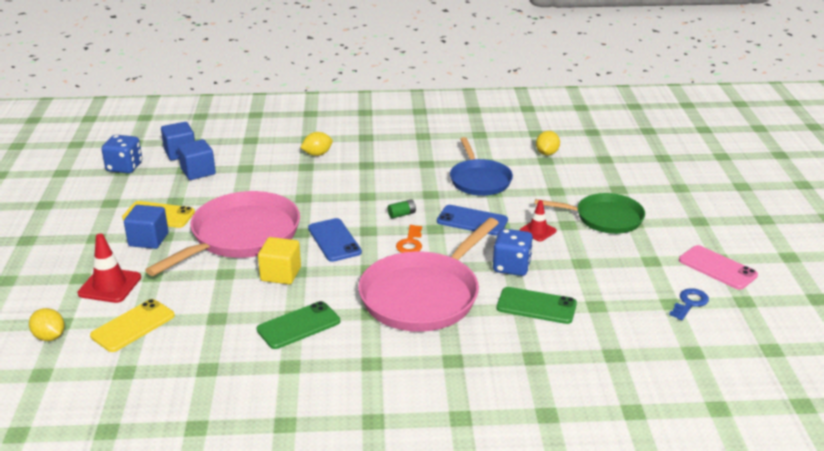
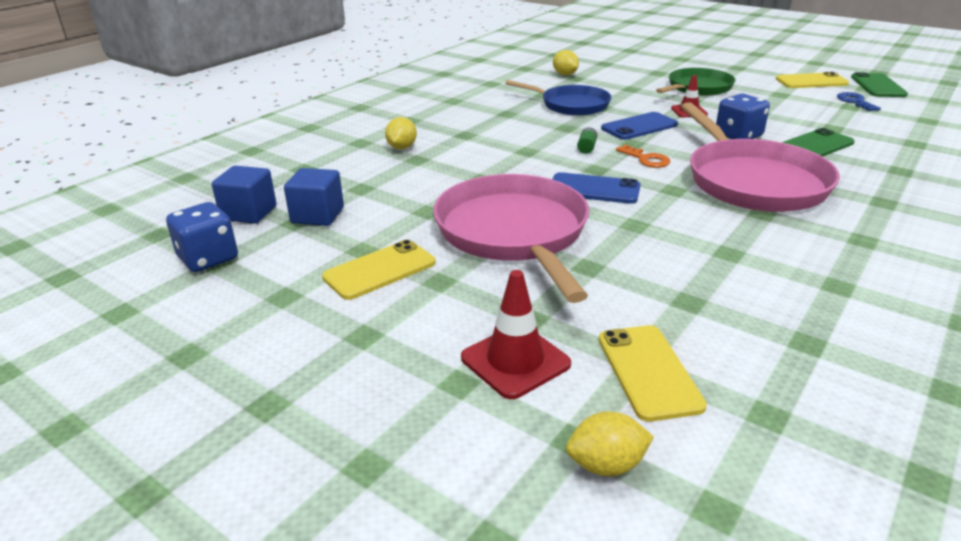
camera: 50 degrees left, 0 degrees up
(148, 240) = (432, 295): blue cube -> none
(281, 274) = (630, 235): yellow cube -> none
(298, 325) = (754, 256): green phone -> green phone (878, 86)
(717, 268) = (811, 81): pink phone -> yellow phone

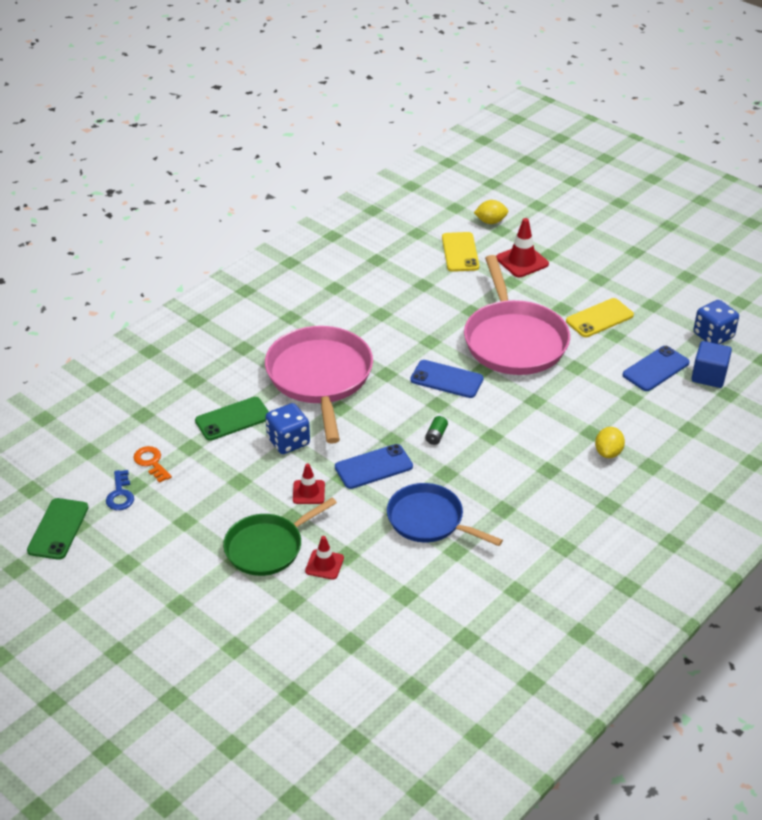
camera: 175 degrees left, 10 degrees up
(317, 215) = (656, 369): blue cube -> blue phone
(565, 74) = (415, 608): yellow lemon -> none
(645, 84) = (324, 564): none -> red traffic cone
(646, 159) = (390, 413): orange key -> orange key (151, 462)
(811, 81) = (122, 549): yellow phone -> none

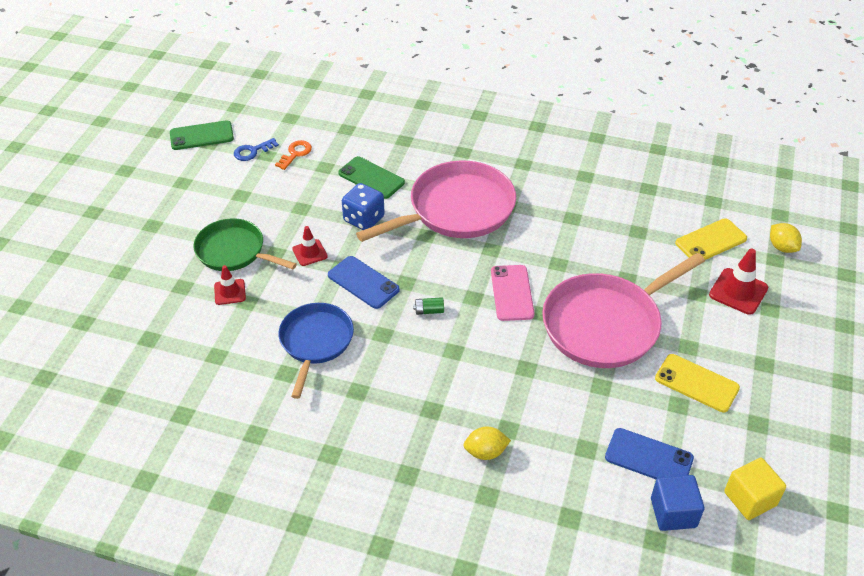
camera: 65 degrees right, 5 degrees up
(446, 379) = (512, 293): blue phone -> pink phone
(713, 336) = (750, 499): blue dice -> yellow cube

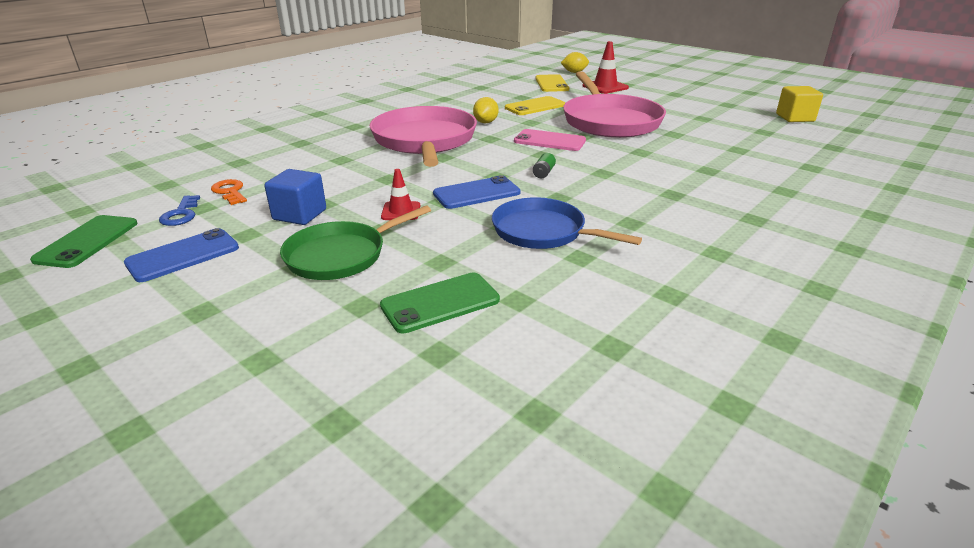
camera: 65 degrees left, 15 degrees down
(230, 292) = (411, 270): red traffic cone -> none
(364, 219) = (385, 177): blue dice -> none
(371, 178) = (330, 164): green phone -> green phone (440, 303)
(485, 452) = (733, 182): yellow lemon -> yellow lemon (486, 122)
(649, 458) = (752, 134): blue phone -> blue phone (183, 255)
(673, 513) = (807, 137): blue cube -> blue cube (299, 214)
(696, 383) = (684, 110): yellow phone -> yellow phone (535, 106)

